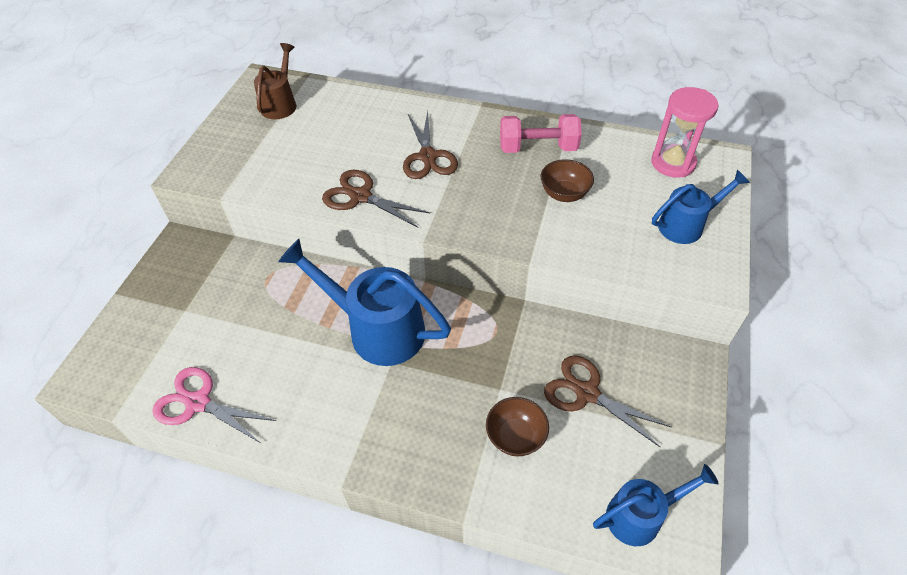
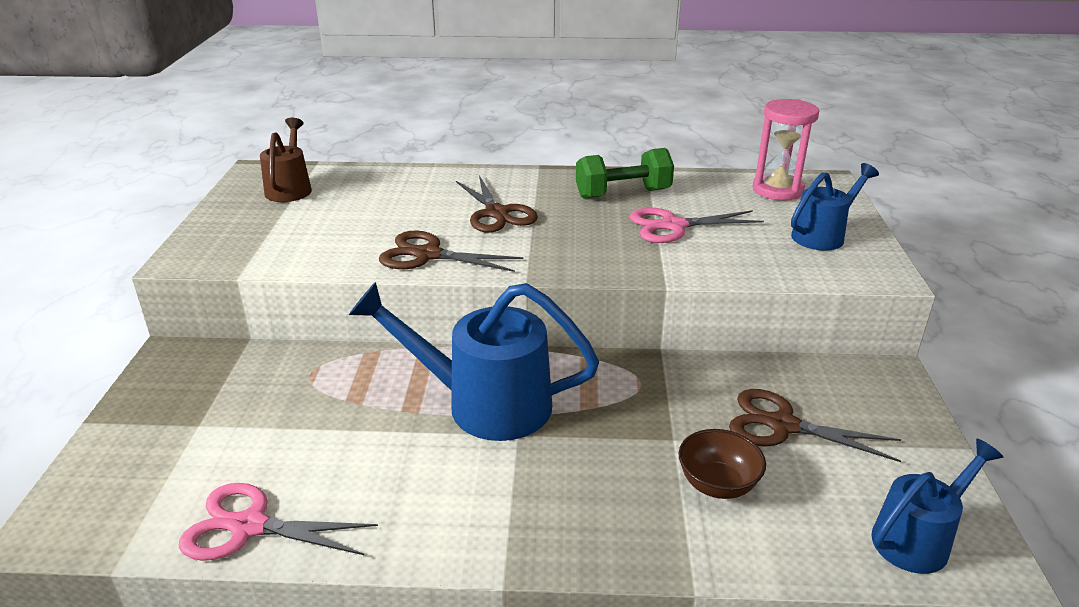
camera: 15 degrees left, 20 degrees down
(538, 148) = (623, 194): pink dumbbell -> green dumbbell
(564, 194) = (673, 226): brown bowl -> pink scissors

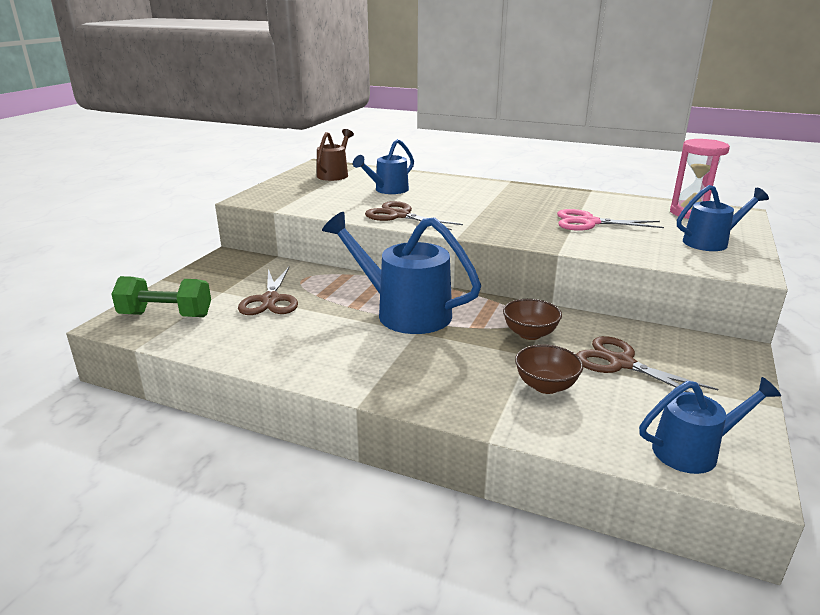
camera: 20 degrees right, 5 degrees down
(249, 526) = (221, 344): pink scissors -> none
(384, 208) = (387, 190): none -> blue watering can
(497, 213) = (462, 201): brown scissors -> brown scissors (270, 300)
(623, 194) = (562, 201): green dumbbell -> green dumbbell (166, 315)
(658, 404) = (530, 334): none -> brown bowl

